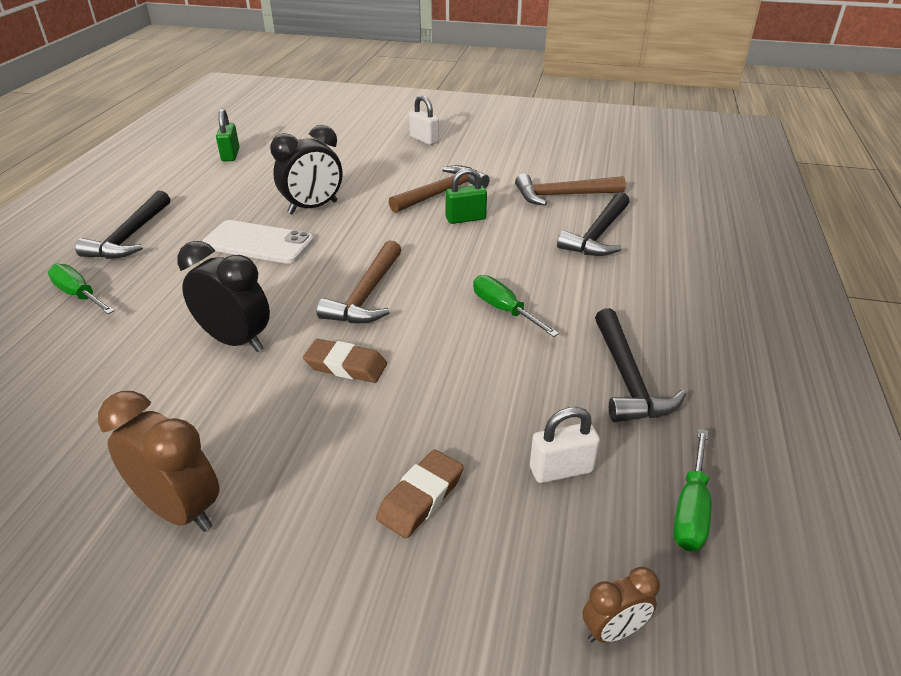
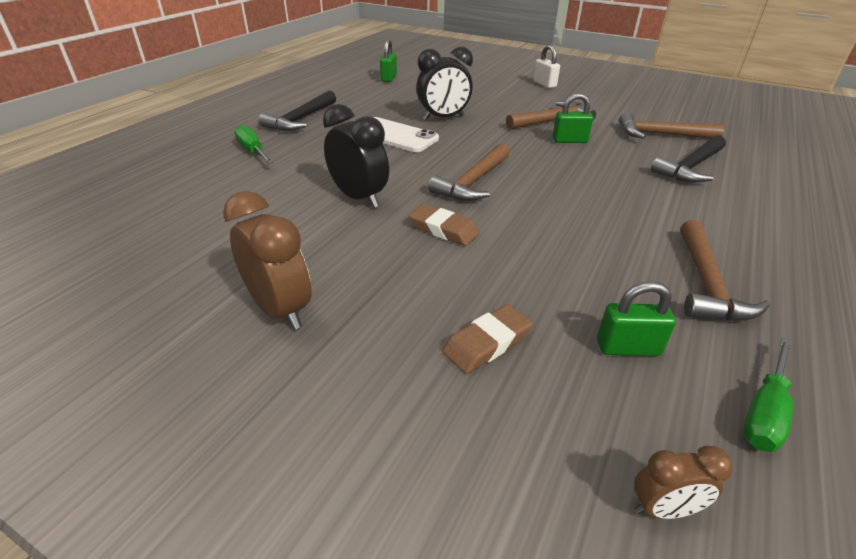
camera: 15 degrees right, 0 degrees up
(504, 310) = (593, 211): green screwdriver -> none
(561, 470) = (628, 347): white padlock -> green padlock
(627, 378) = (706, 283): black hammer -> brown hammer

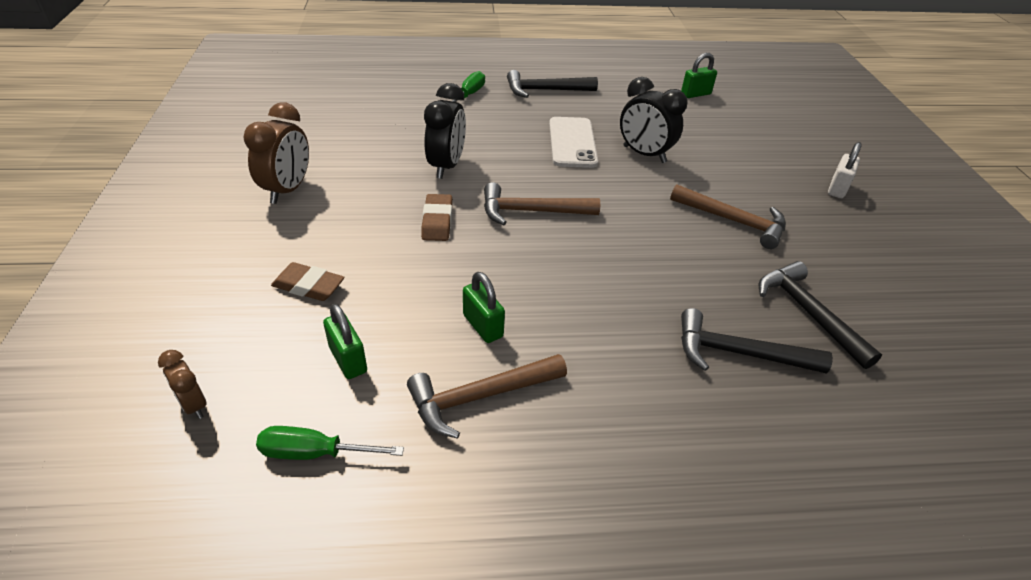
camera: 55 degrees right, 5 degrees up
(569, 141) = (695, 246): green padlock -> green padlock (483, 326)
(661, 135) = (808, 313): brown hammer -> black hammer

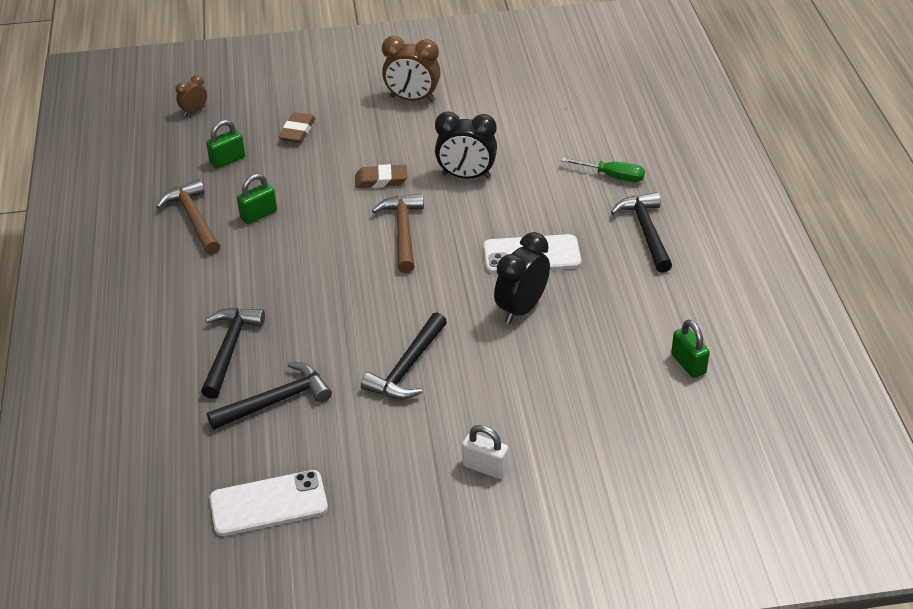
camera: 90 degrees right, 0 degrees up
(315, 453) = (157, 160): green screwdriver -> none
(733, 221) = (407, 367): brown hammer -> black hammer
(949, 320) = (268, 504): none -> white phone

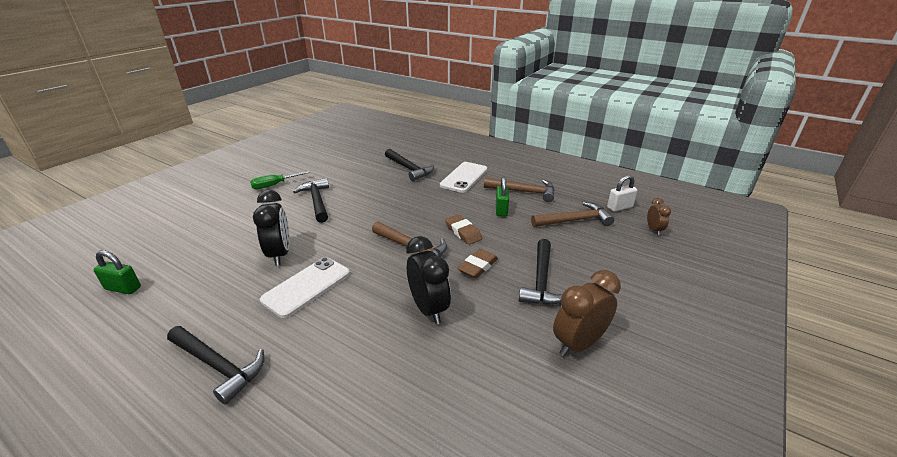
camera: 130 degrees right, 10 degrees down
(227, 160) = (574, 220): green padlock -> brown hammer
(268, 504) = (318, 150): white phone -> white phone (464, 177)
(276, 401) = (361, 167): black hammer -> black hammer (541, 280)
(297, 131) = (584, 259): brown eraser -> brown eraser (463, 232)
(466, 176) = (428, 309): black clock -> black clock turned 105 degrees clockwise
(485, 467) = (233, 193): white padlock -> white padlock (619, 207)
(612, 176) = (299, 404): green screwdriver -> green screwdriver (274, 185)

